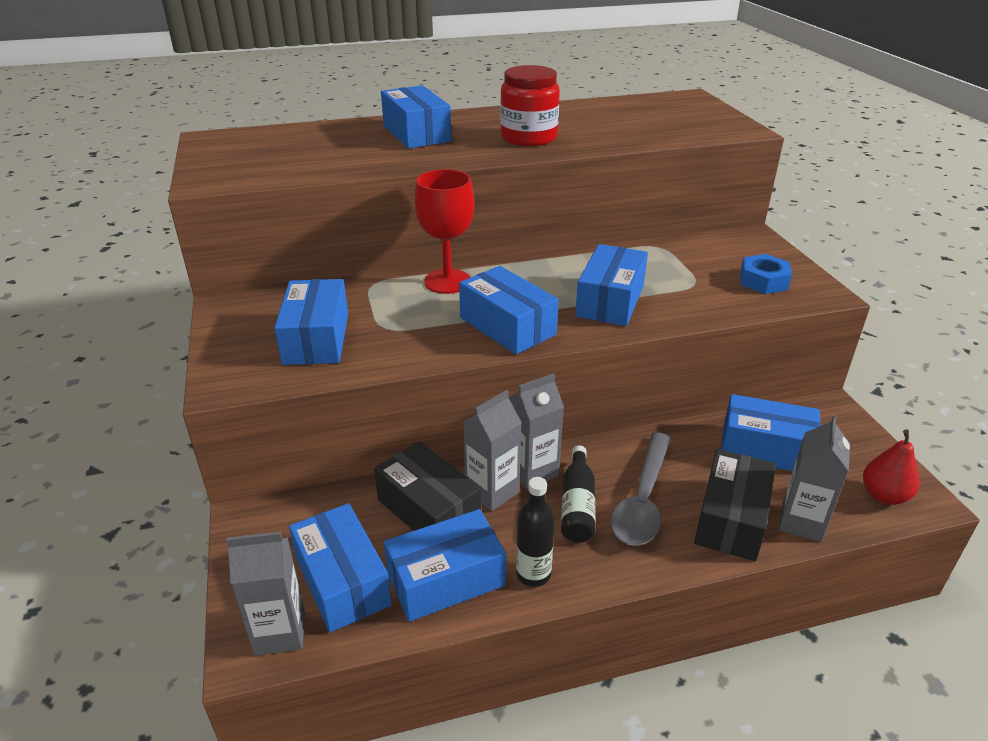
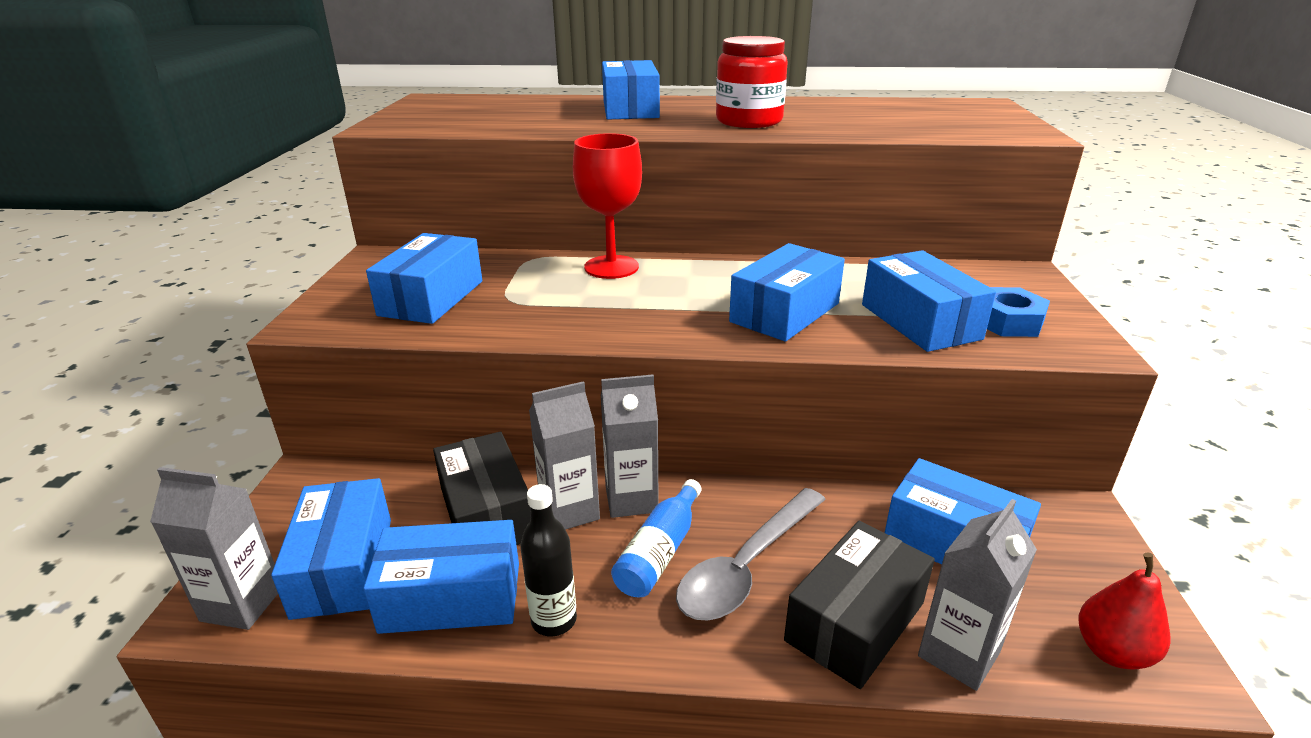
camera: 20 degrees right, 5 degrees down
(507, 326) = (641, 319): blue box -> blue box (920, 321)
(577, 505) = (660, 552): black bottle -> blue bottle

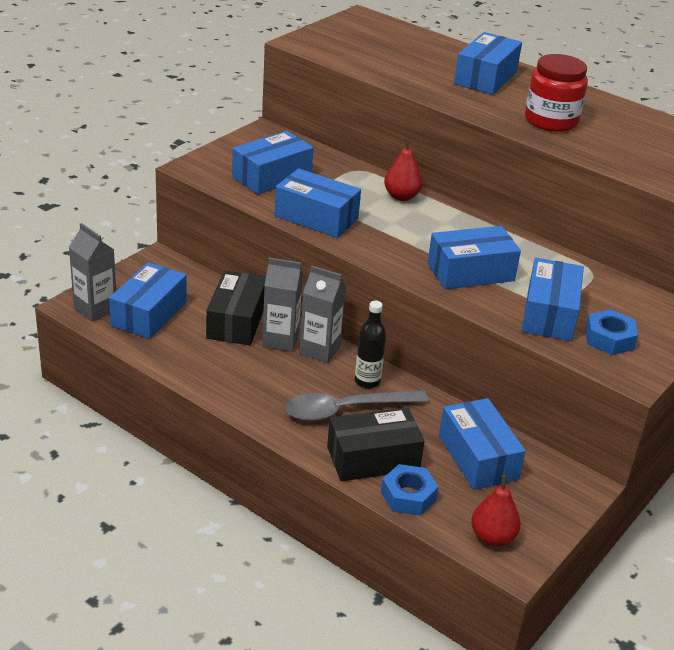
camera: 30 degrees right, 5 degrees up
(451, 597) = (188, 351): blue box -> blue box (316, 217)
(554, 620) = (226, 384): black bottle -> black bottle (367, 381)
(611, 267) = (401, 196): red goblet -> red pear
(660, 552) = (308, 381): blue bottle -> none
(958, 654) = (408, 496): grey carton -> blue nut

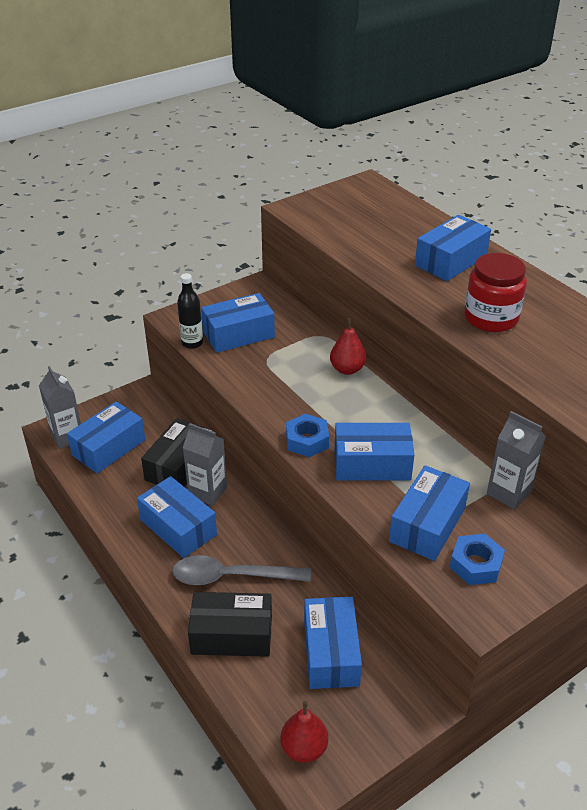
camera: 20 degrees right, 5 degrees up
(316, 217) = (256, 383): blue box -> blue box (178, 527)
(319, 350) = (237, 508): grey carton -> grey carton (508, 493)
(367, 381) = (265, 549): black bottle -> black bottle (192, 343)
(408, 496) = (245, 683): blue nut -> blue nut (307, 441)

